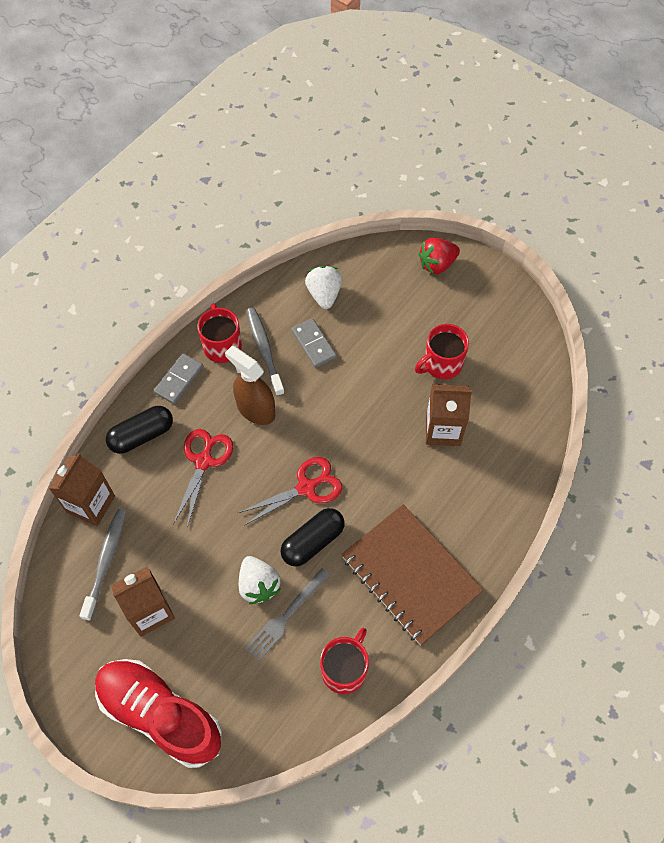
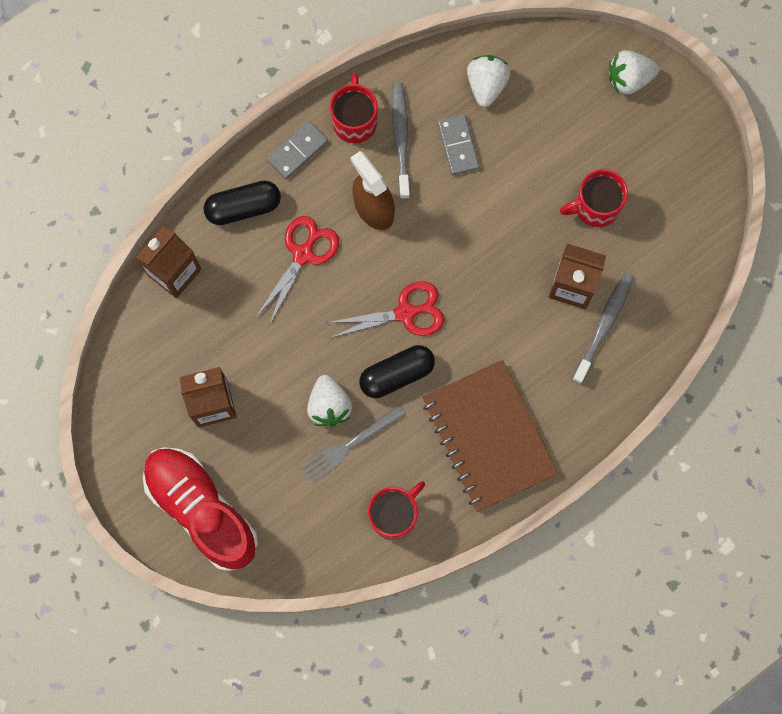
camera: 15 degrees right, 15 degrees up
(106, 561) = (178, 339): grey toothbrush -> grey toothbrush (604, 325)
(437, 264) = (629, 78): red strawberry -> white strawberry

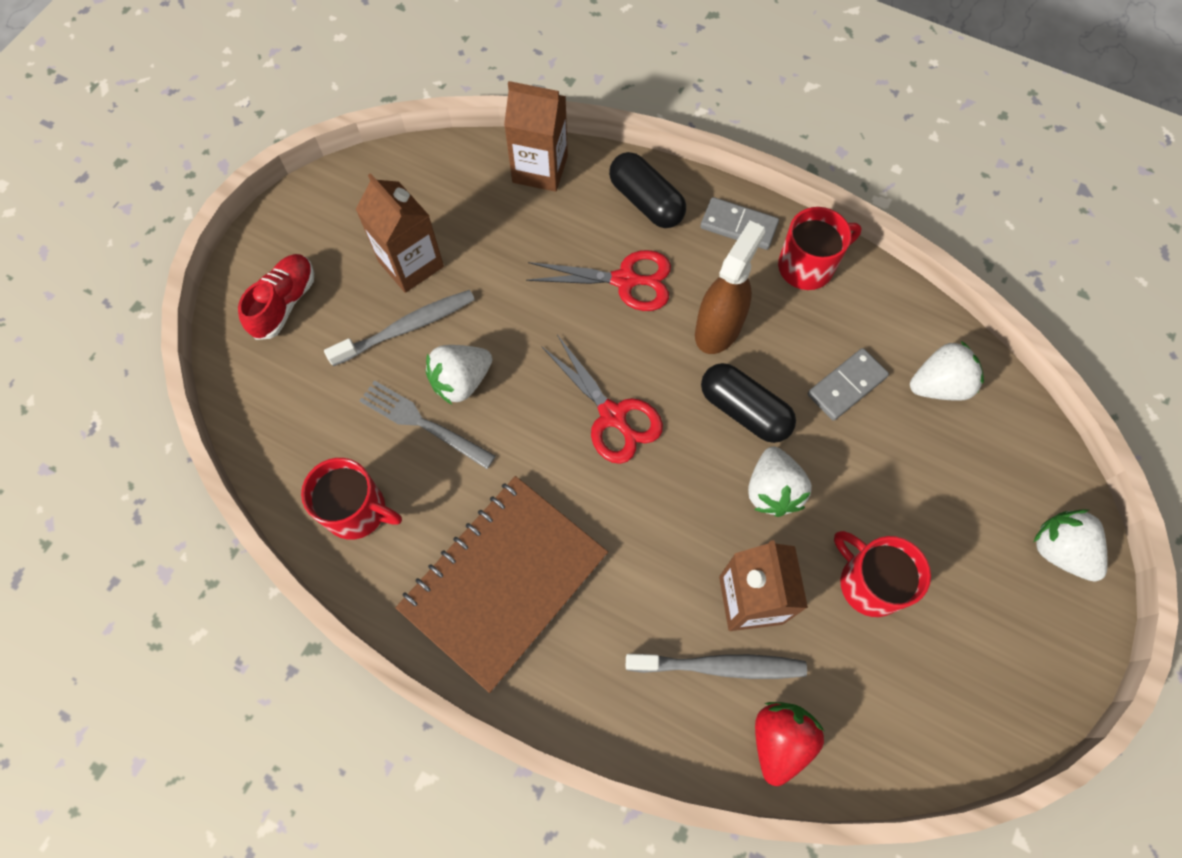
camera: 65 degrees right, 10 degrees down
(201, 510) = (284, 303): red shoe -> red shoe, size x0.54
(397, 374) = (533, 439): black capsule -> black capsule (744, 411)
(401, 138) = (816, 321): grey toothbrush -> grey toothbrush (407, 327)
(508, 234) = (772, 490): none -> white strawberry
(663, 312) = (779, 740): none -> red strawberry

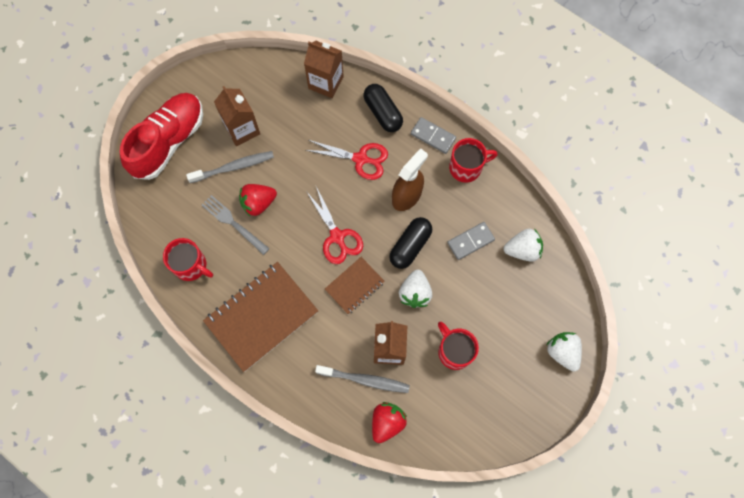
camera: 10 degrees right, 5 degrees up
(284, 303) = (169, 141): red shoe -> red shoe, size x1.84
(461, 381) = (258, 203): white strawberry -> red strawberry
(662, 496) = (354, 286): none -> brown notebook
(744, 411) = (410, 246): black capsule -> black capsule turned 75 degrees clockwise

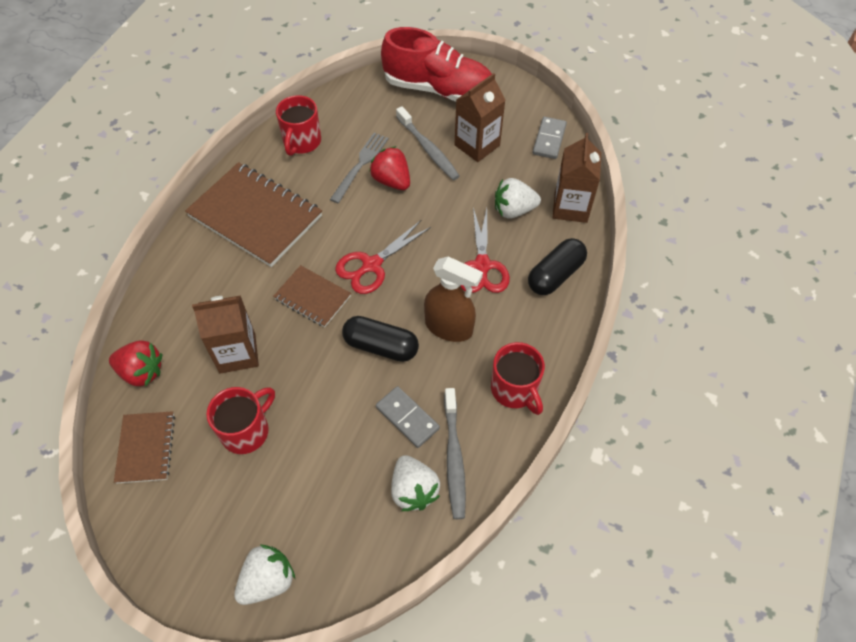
camera: 75 degrees right, 15 degrees down
(365, 380) = (193, 336): grey toothbrush -> grey toothbrush (454, 458)
(415, 293) = (318, 366): white strawberry -> white strawberry (513, 210)
(433, 136) = (545, 339): grey domino -> grey domino (549, 139)
(451, 424) = (146, 448): none -> brown notebook

